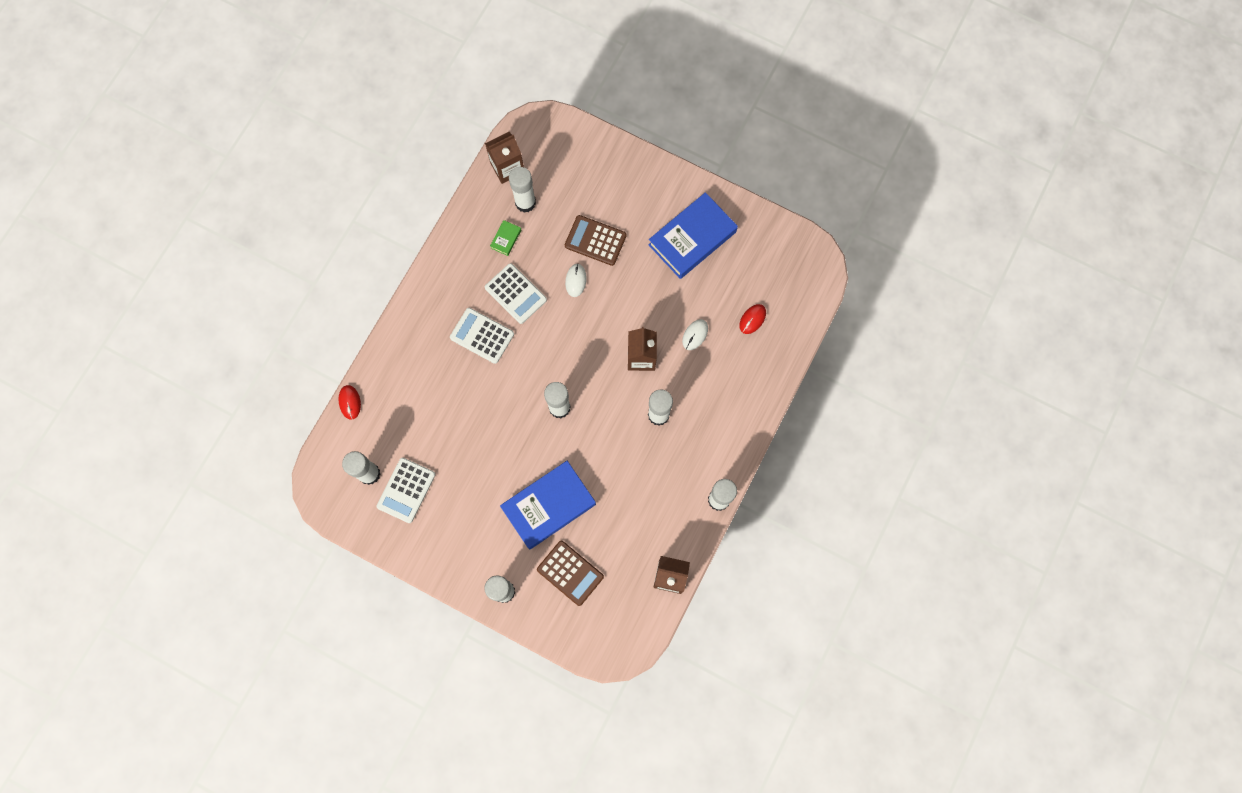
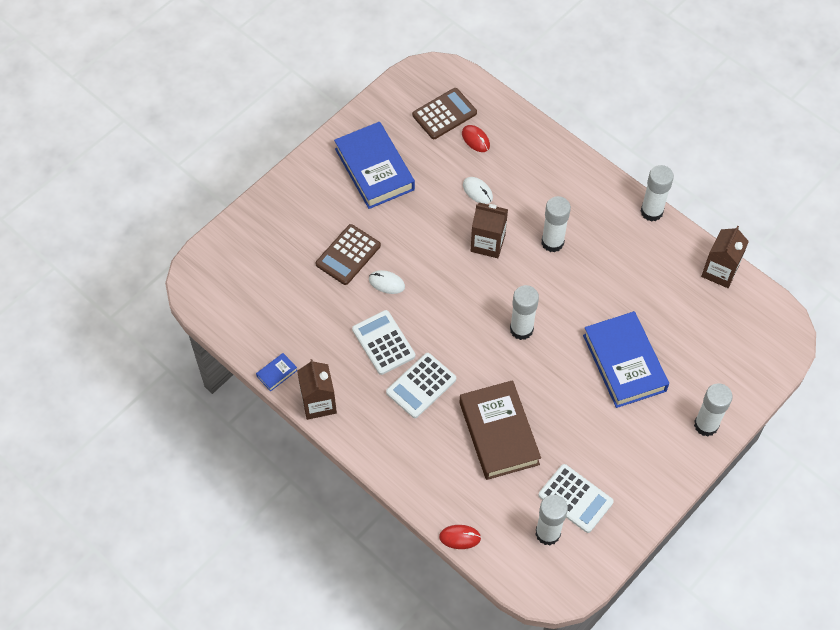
camera: 75 degrees left, 15 degrees down
(452, 412) = (499, 433): none -> brown book
(464, 216) = (277, 373): none -> blue book
(506, 239) = (318, 338): green book -> none
(507, 167) = (235, 319): brown carton -> brown carton (318, 403)
(515, 294) = (383, 343): white calculator -> white calculator turned 90 degrees counterclockwise
(525, 202) = (282, 310): white glue stick -> none
(570, 573) = (698, 359): brown calculator -> brown calculator (444, 114)

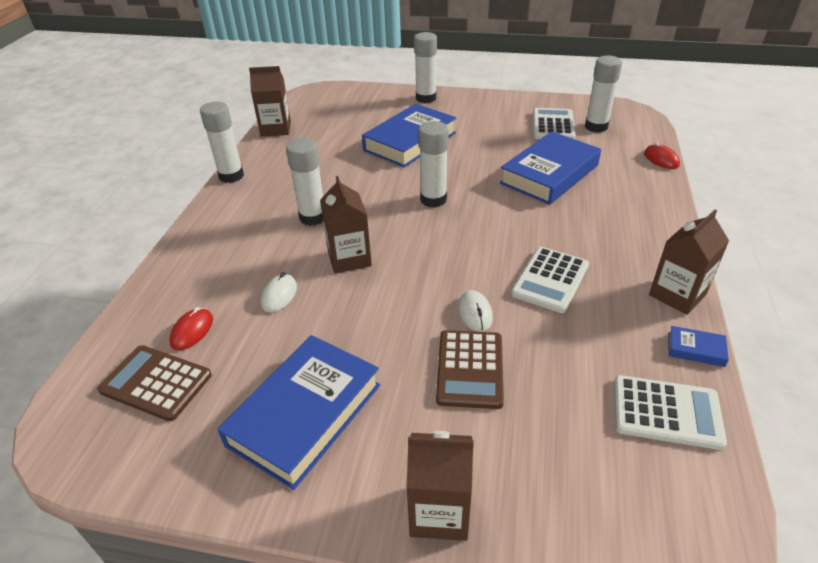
camera: 120 degrees left, 20 degrees down
(283, 197) = (439, 511): none -> brown carton
(348, 255) = (470, 369): brown calculator -> brown calculator turned 90 degrees clockwise
(421, 386) = (563, 233): white calculator -> white calculator (666, 412)
(499, 433) = (549, 174): brown book -> blue book

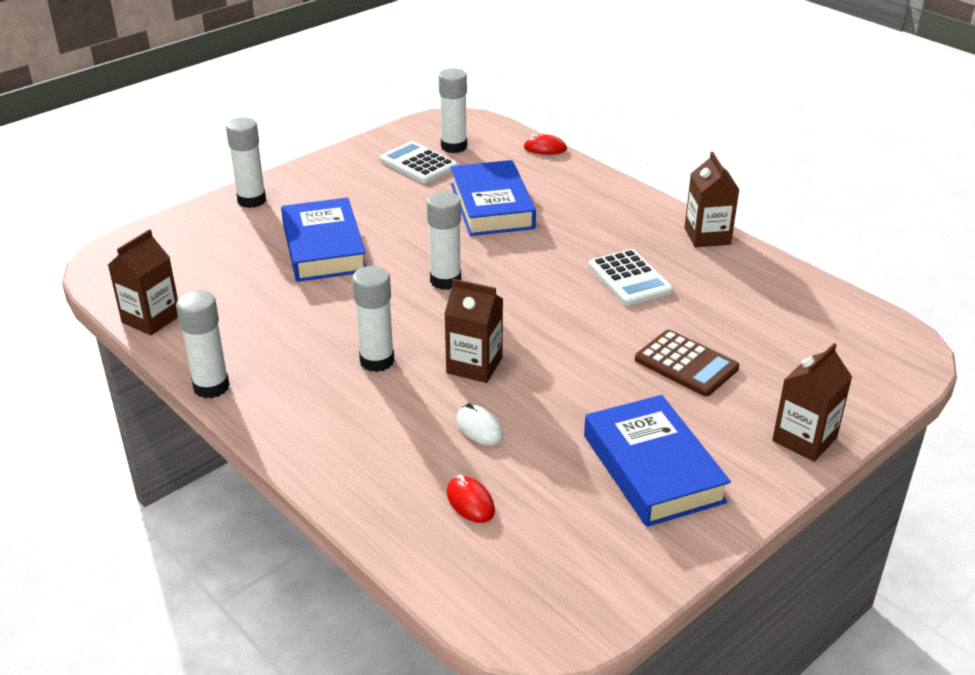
camera: 55 degrees left, 5 degrees down
(156, 383) = (523, 548): brown calculator -> none
(475, 313) = (627, 332): white mouse -> none
(666, 412) = (806, 303): white calculator -> none
(695, 349) = (765, 260): blue book -> none

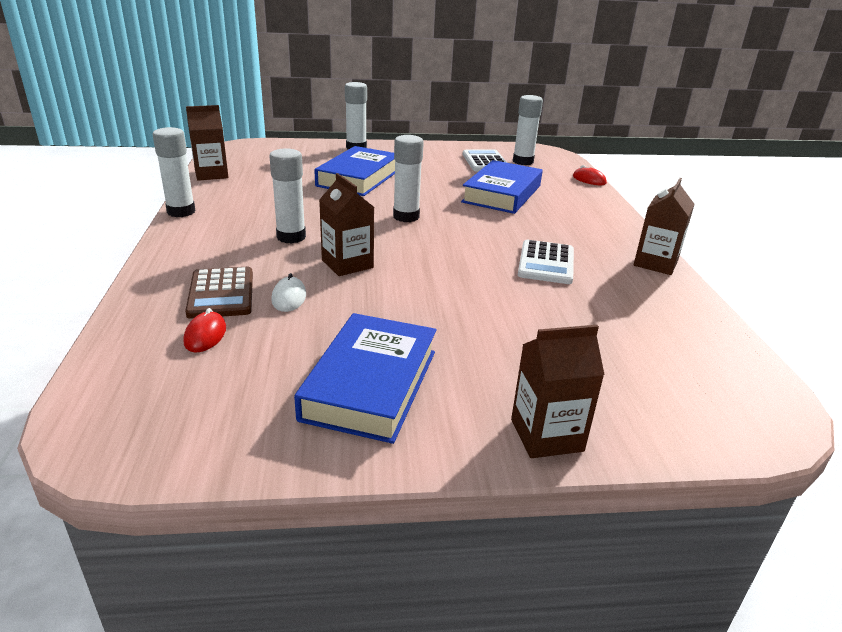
camera: 35 degrees right, 5 degrees down
(686, 364) = (512, 331): brown calculator -> brown calculator (221, 293)

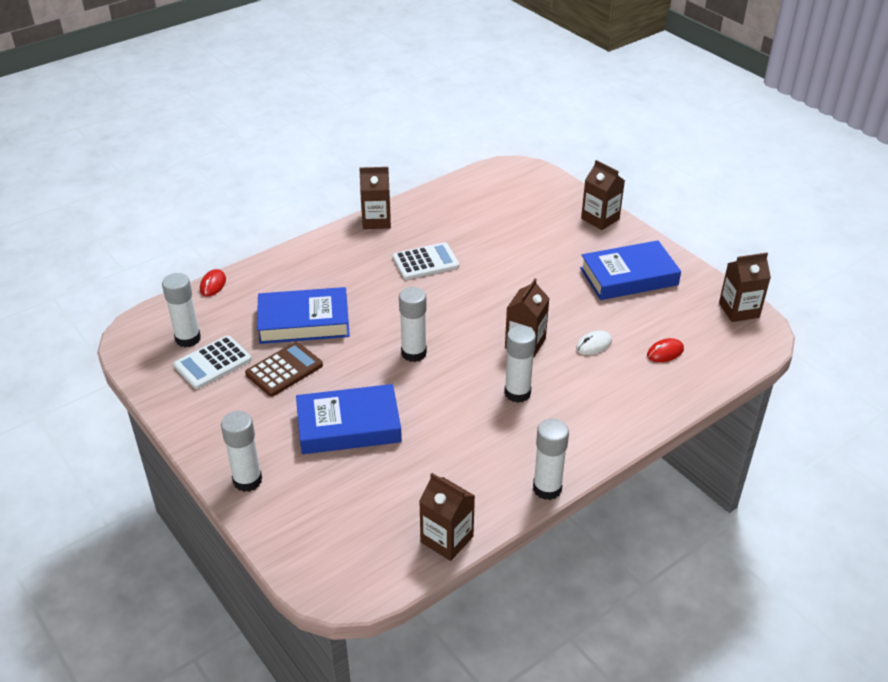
camera: 120 degrees left, 10 degrees up
(164, 450) = (739, 310): none -> brown carton
(221, 293) = (624, 375): brown calculator -> brown calculator (284, 370)

